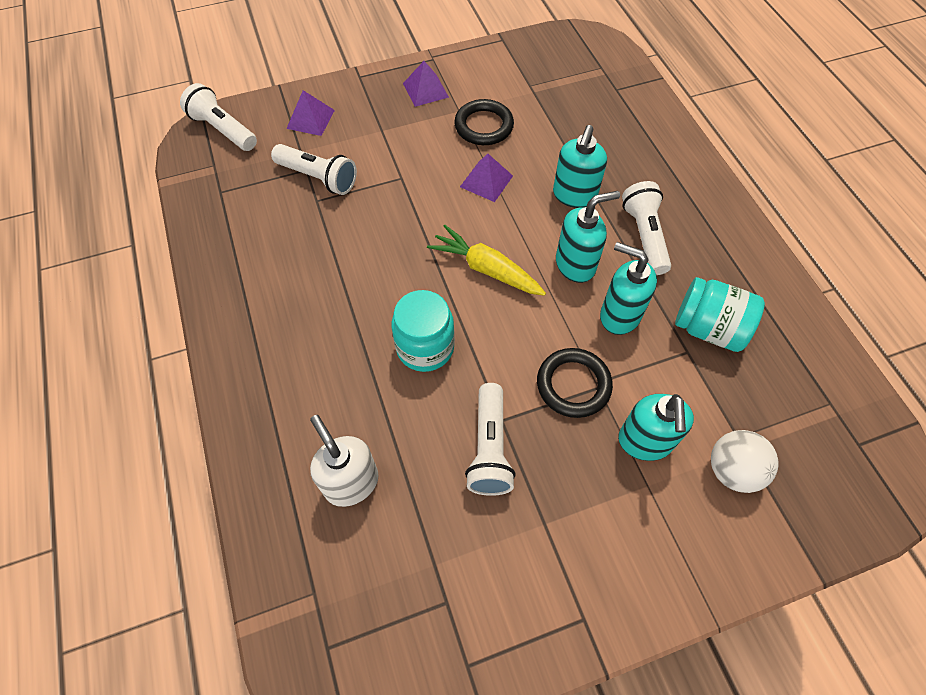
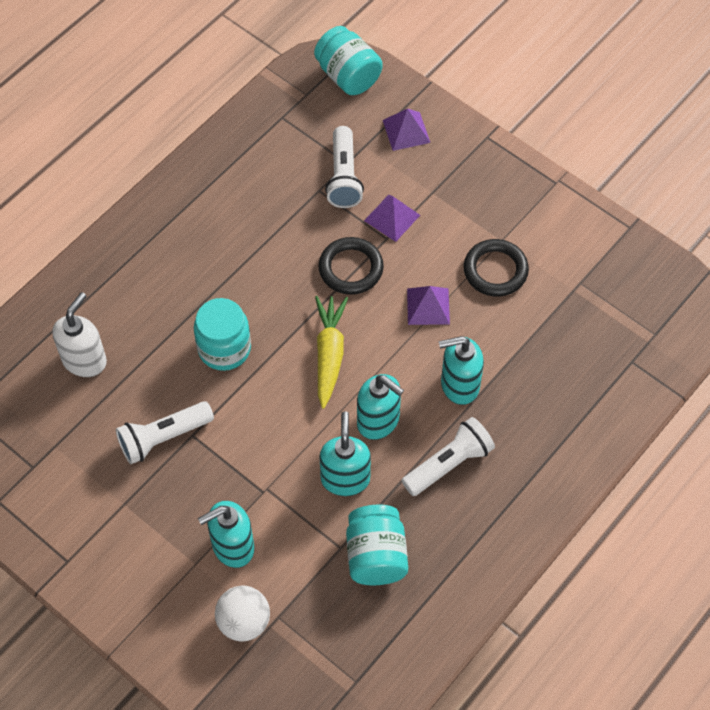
camera: 60 degrees right, 0 degrees up
(223, 130) = (348, 76): white flashlight -> turquoise jar
(425, 90) = (508, 199): purple pyramid -> purple pyramid (392, 217)
(573, 385) = (254, 472): black ring -> black ring (351, 268)

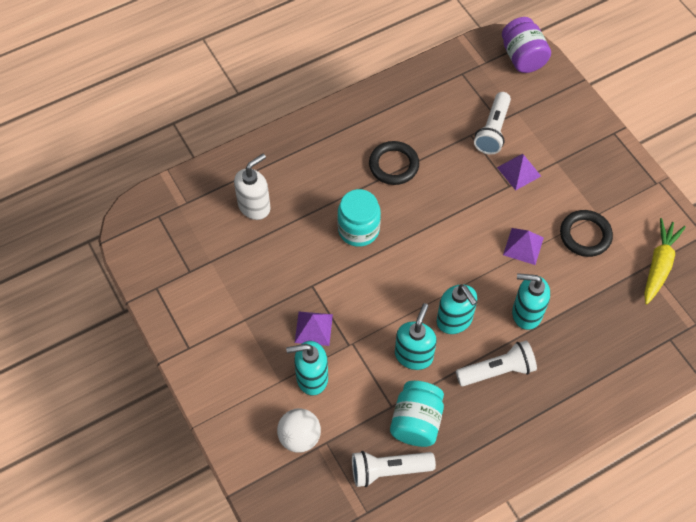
camera: 20 degrees right, 0 degrees up
(163, 438) = (290, 281): white flashlight -> white flashlight (388, 470)
(329, 354) = (435, 258): yellow carrot -> yellow carrot (659, 265)
(348, 76) = (522, 57): turquoise jar -> purple jar
(351, 268) = (474, 200): black ring -> black ring (393, 165)
(406, 131) = (552, 110): purple pyramid -> purple pyramid (313, 328)

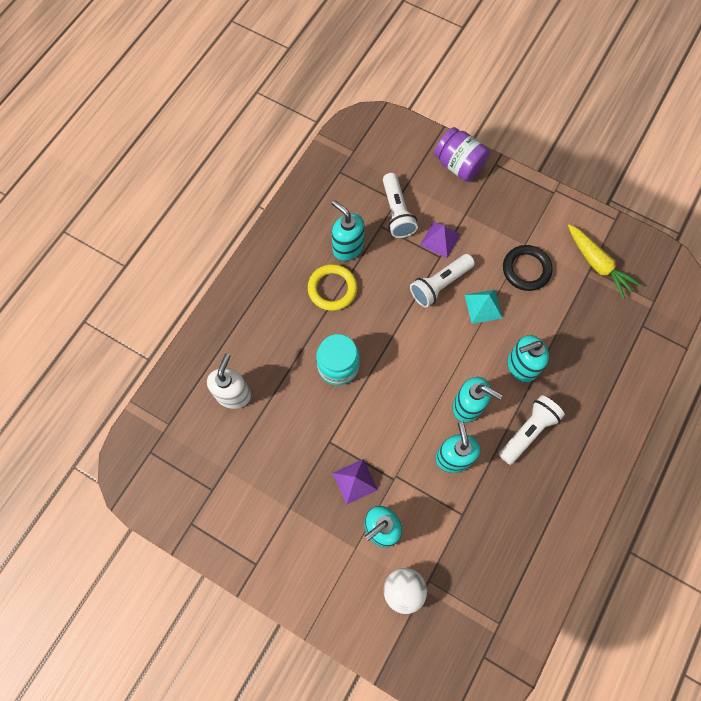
camera: 30 degrees left, 10 degrees up
(388, 470) = (495, 575): white flashlight -> white flashlight (440, 284)
(393, 165) = (332, 289): black ring -> yellow ring
(416, 421) = (491, 516): turquoise jar -> none
(429, 138) = (347, 247): none -> turquoise soap dispenser
(522, 57) = (381, 131): purple jar -> purple jar (459, 165)
(523, 246) = (483, 306): purple pyramid -> turquoise pyramid
(659, 265) = (597, 264): yellow carrot -> yellow carrot turned 150 degrees clockwise

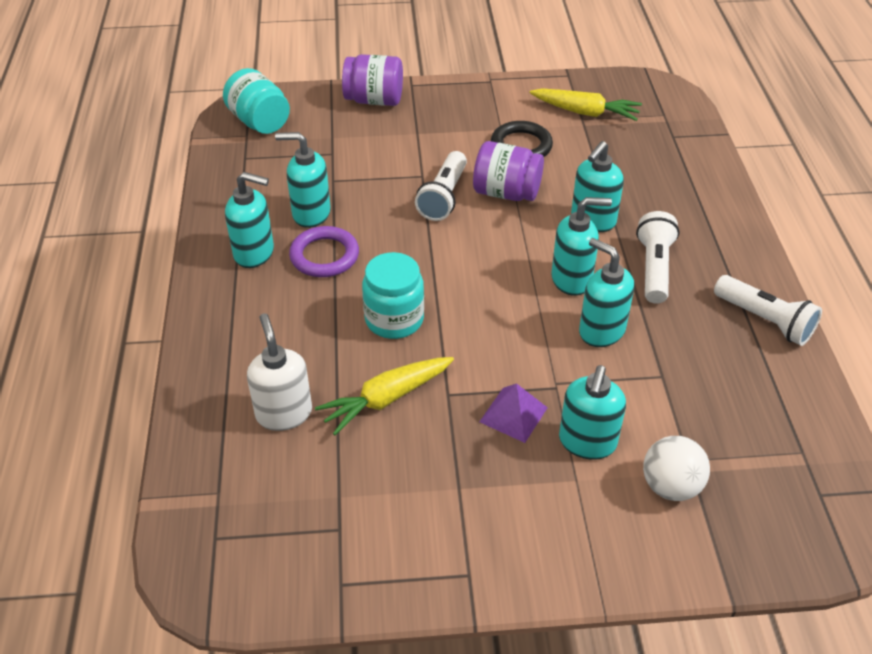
camera: 35 degrees left, 25 degrees down
(293, 260) = (254, 253): none -> turquoise soap dispenser
(293, 421) = (386, 399): none -> yellow carrot
(332, 289) = (324, 256): yellow ring -> purple ring
(370, 142) = (259, 122): none -> turquoise jar
(397, 212) = (341, 162): white flashlight -> white flashlight (765, 320)
(440, 239) = (409, 162): purple pyramid -> none
(483, 306) = (506, 193): turquoise pyramid -> purple jar

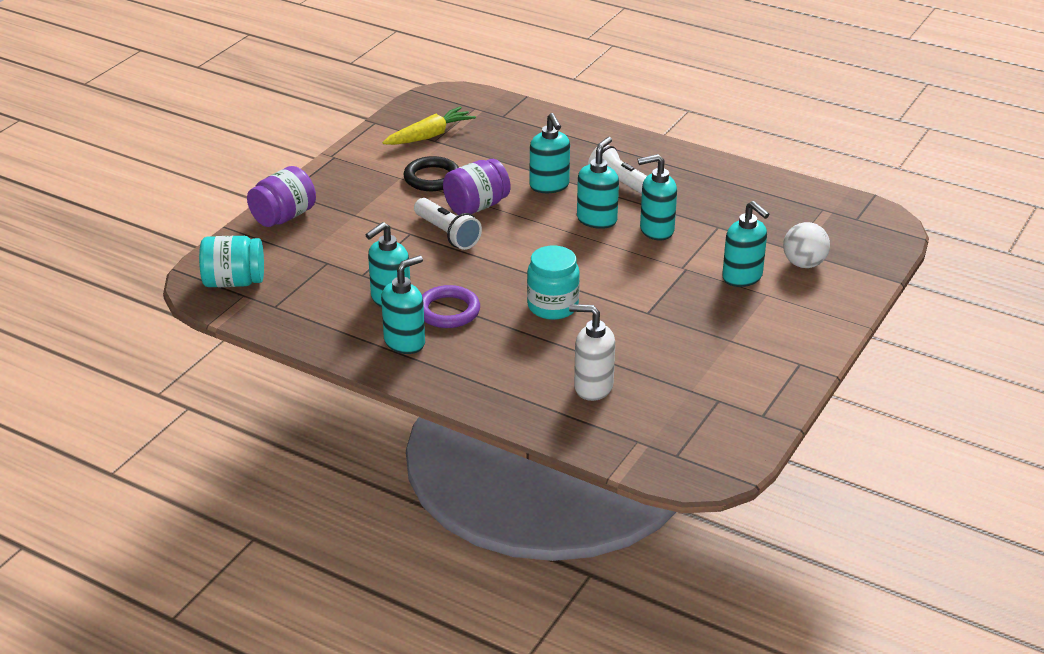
camera: 55 degrees left, 10 degrees down
(386, 399) = (625, 339): yellow carrot -> none
(513, 414) = (692, 294): purple pyramid -> none
(765, 320) = (712, 169): white flashlight -> none

